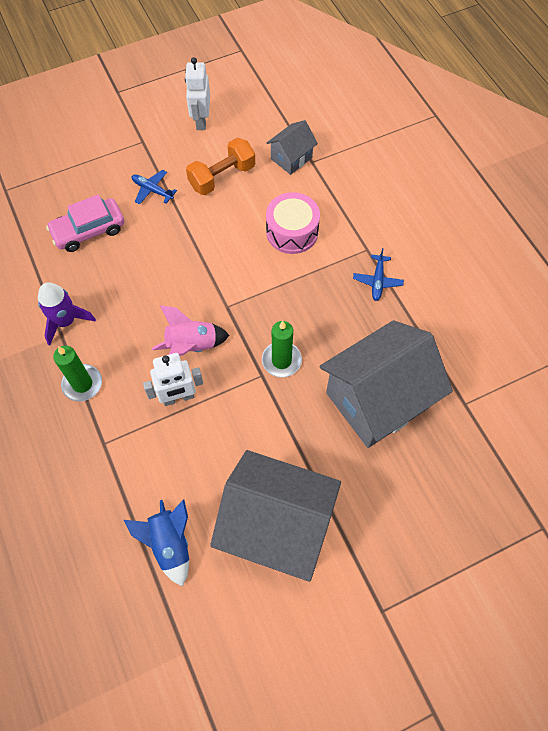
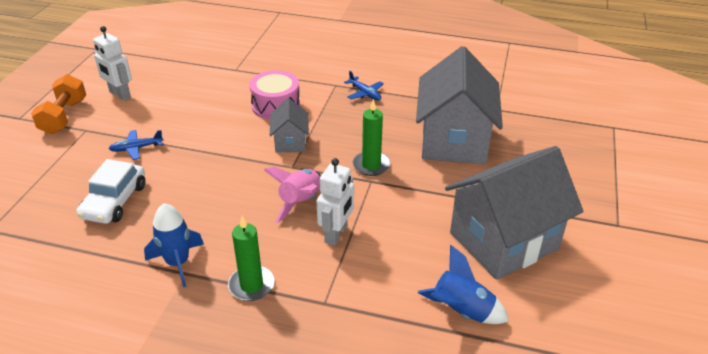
camera: 50 degrees left, 25 degrees down
(65, 321) = (178, 263): purple rocket -> blue rocket
(88, 230) = (114, 201): pink car -> white car
(222, 177) = (182, 111): orange dumbbell -> orange dumbbell (64, 117)
(291, 158) = (218, 75): grey house -> grey house (290, 142)

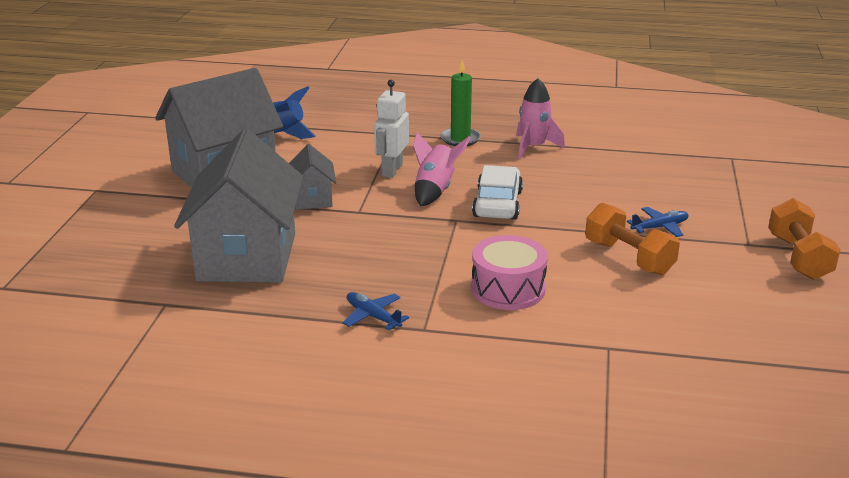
camera: 175 degrees right, 10 degrees down
(114, 201) = (634, 181): white car -> white car (497, 204)
(119, 94) = (757, 292): white robot -> none
(178, 263) = (533, 147): blue rocket -> pink rocket
(181, 123) = (629, 258): none -> orange dumbbell
(290, 142) = (468, 244): grey house -> grey house (312, 199)
(371, 165) = (359, 225): green candle -> none

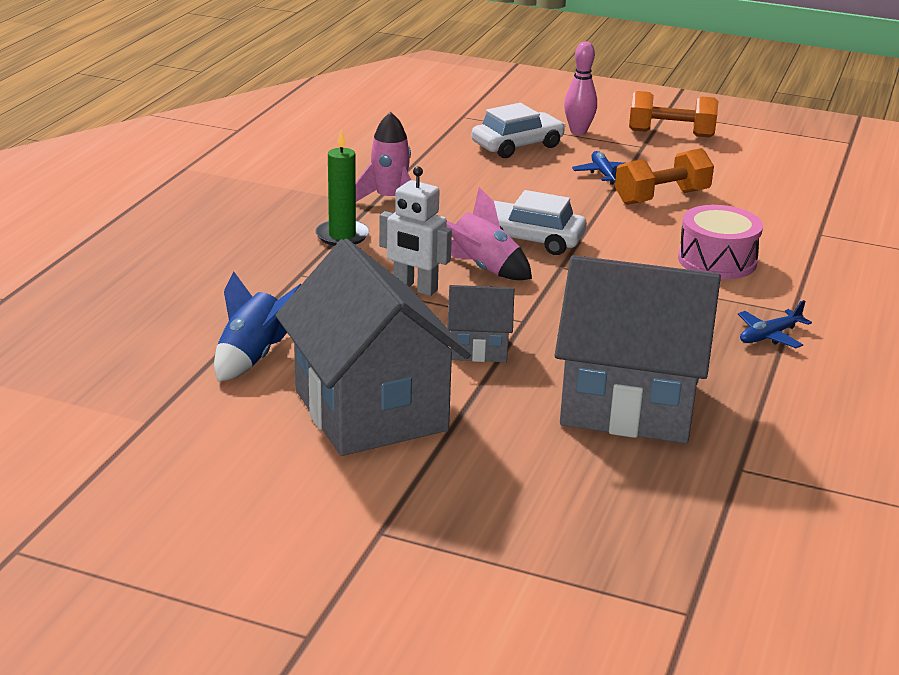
camera: 80 degrees left, 0 degrees up
(687, 185) = (517, 146): none -> white car
(751, 210) = (578, 131): none -> pink bowling pin

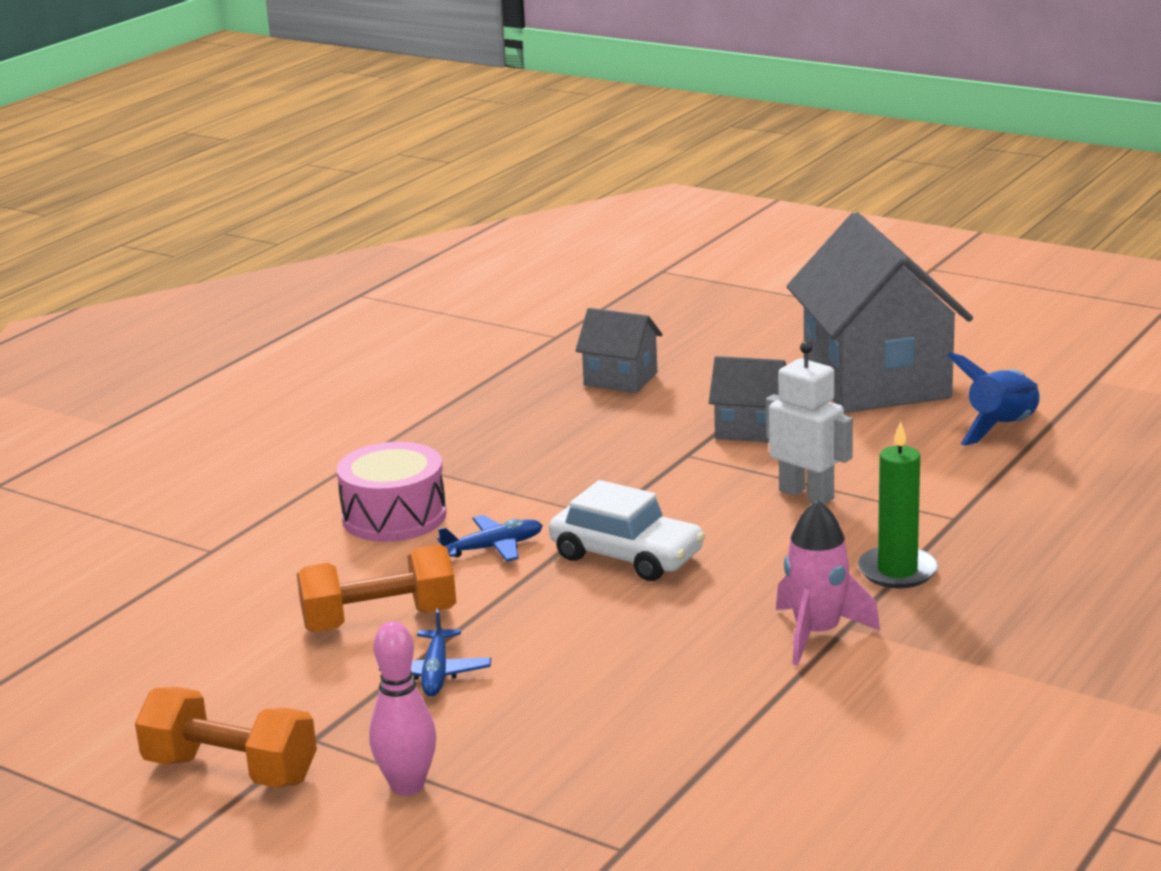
camera: 165 degrees left, 5 degrees down
(483, 269) = (710, 516): pink rocket -> none
(517, 146) = (550, 750): white car -> none
(629, 404) = (620, 379): grey house -> grey house, size x0.47
(769, 336) = (421, 431): blue plane -> blue plane (493, 547)

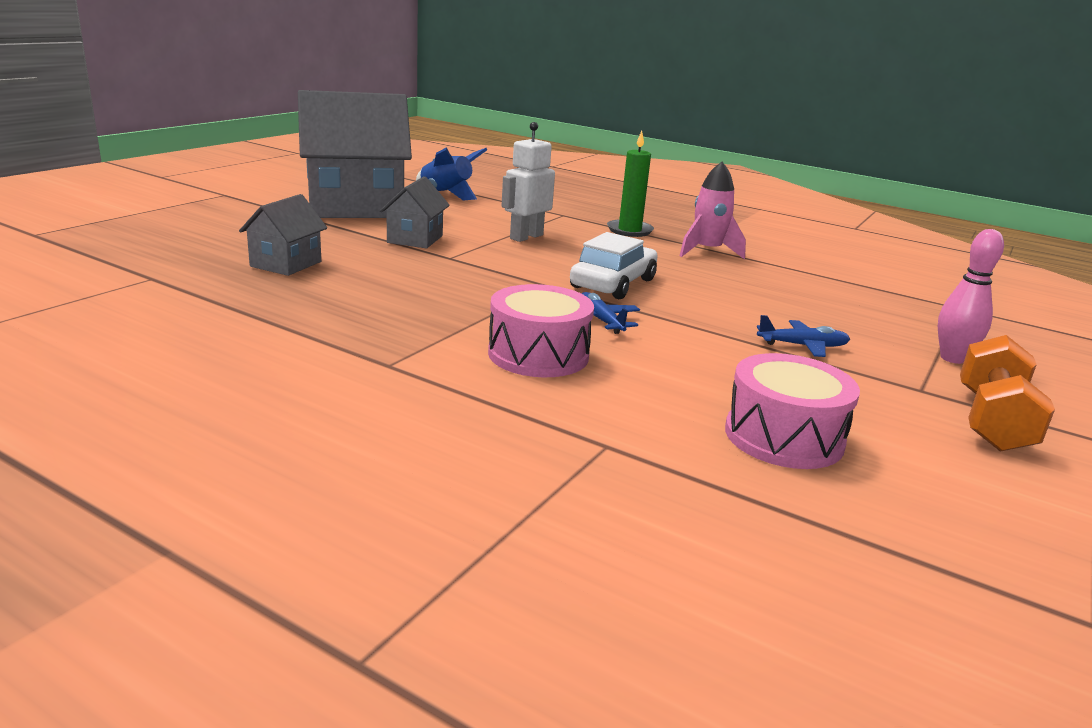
camera: 95 degrees left, 0 degrees up
(213, 634) = (783, 437): none -> pink drum
(379, 620) = (731, 363): orange dumbbell -> none

